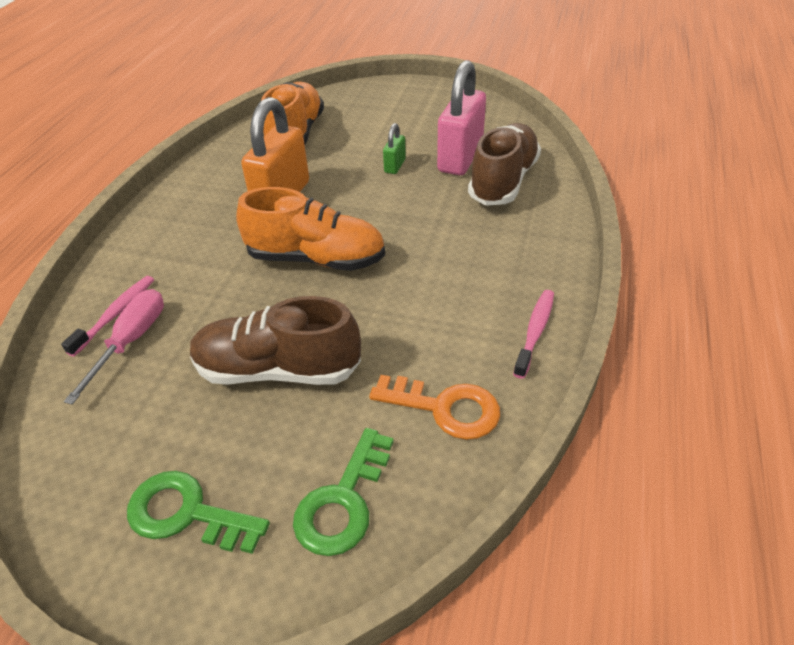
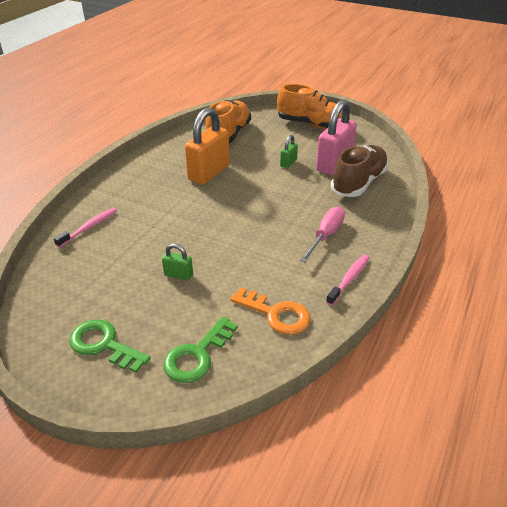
camera: 10 degrees right, 5 degrees down
(131, 342) = (94, 244): pink screwdriver -> pink screwdriver (325, 235)
(278, 370) = (178, 275): brown shoe -> green padlock
(316, 259) = (220, 213): orange shoe -> orange shoe (312, 125)

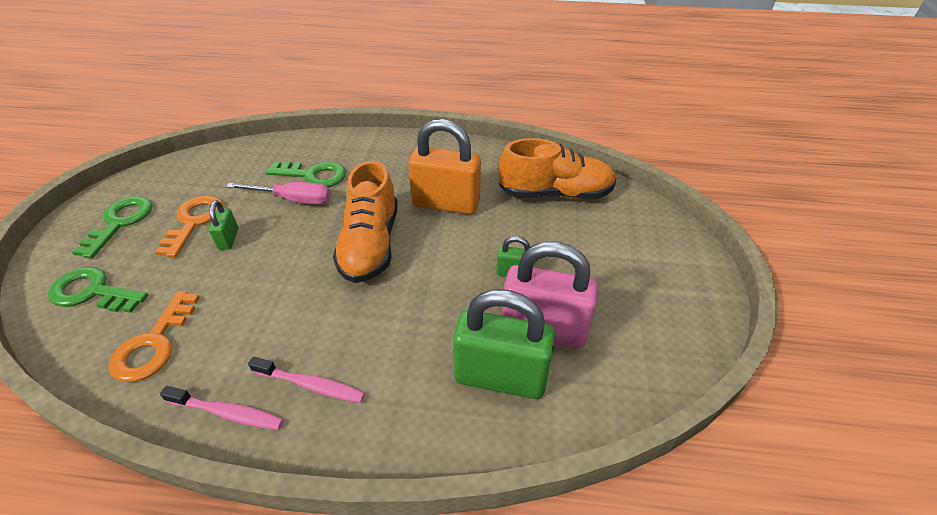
camera: 70 degrees right, 5 degrees up
(89, 227) = (304, 154): pink toothbrush -> pink toothbrush (311, 385)
(125, 225) = (313, 175): none -> green key
(140, 295) = (194, 222): none -> orange key
(312, 125) = (655, 274): orange shoe -> orange shoe (370, 244)
(325, 235) = (332, 361): pink screwdriver -> pink screwdriver (293, 200)
(359, 183) = (500, 377): brown shoe -> green padlock

